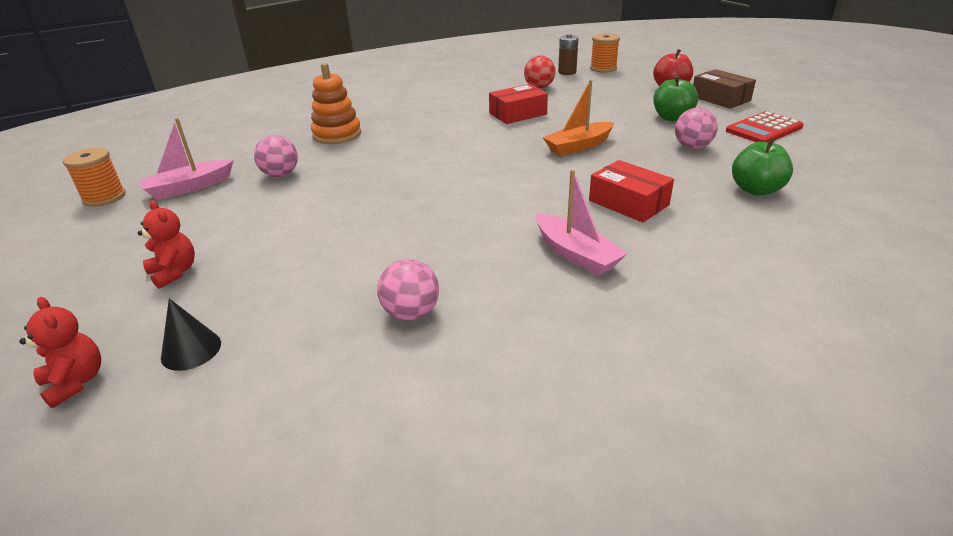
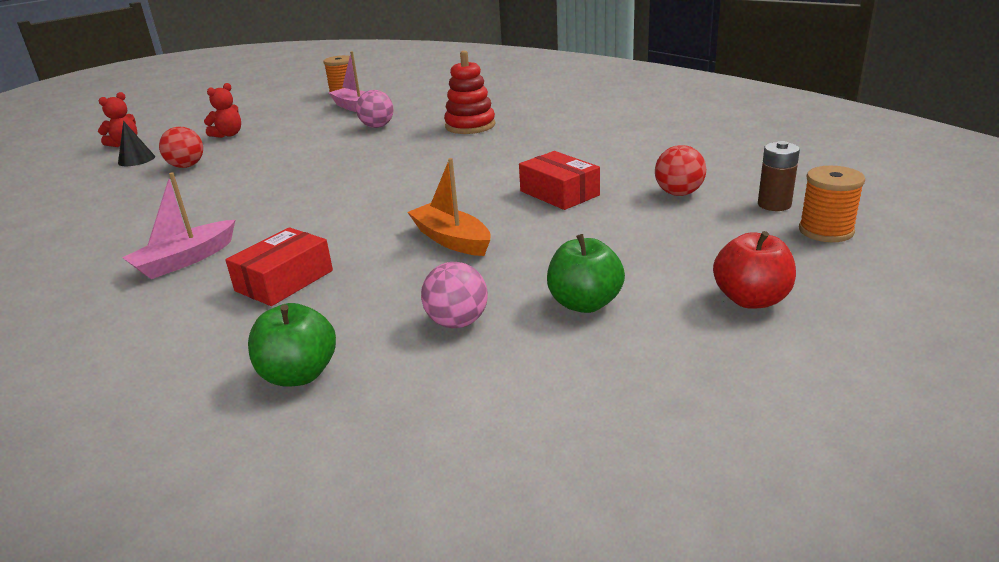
camera: 80 degrees right, 5 degrees down
(280, 292) = (187, 166): none -> red ball
(337, 135) = (470, 126): orange stacking toy -> red stacking toy
(411, 313) = (135, 208): pink ball -> none
(720, 98) = (719, 355): brown box -> none
(764, 129) = (554, 400): red calculator -> none

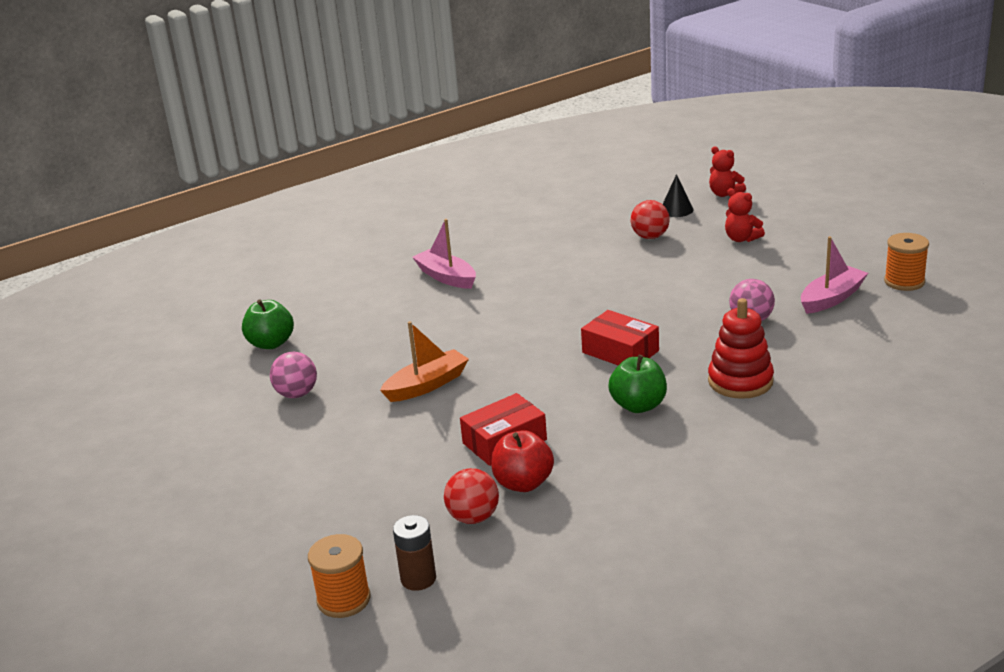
camera: 95 degrees right, 0 degrees up
(284, 281) = (393, 321): red box -> red box (620, 352)
(585, 303) = (291, 447): green apple -> green apple (638, 406)
(751, 299) = (252, 527): red apple -> red apple (523, 483)

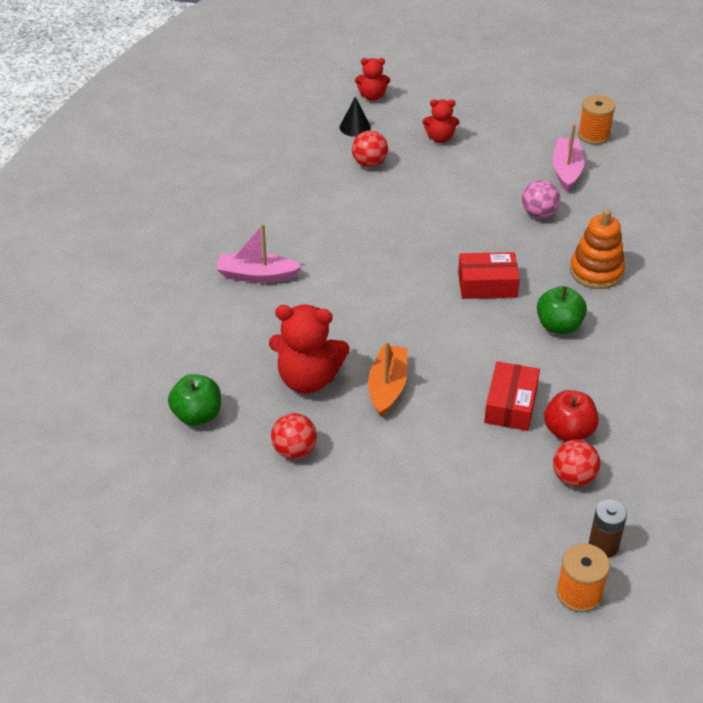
camera: 45 degrees left, 15 degrees up
(297, 394) = (294, 451): pink ball -> red ball
(378, 355) = (308, 379): none -> red teddy bear
(740, 381) = (596, 271): red stacking toy -> orange stacking toy

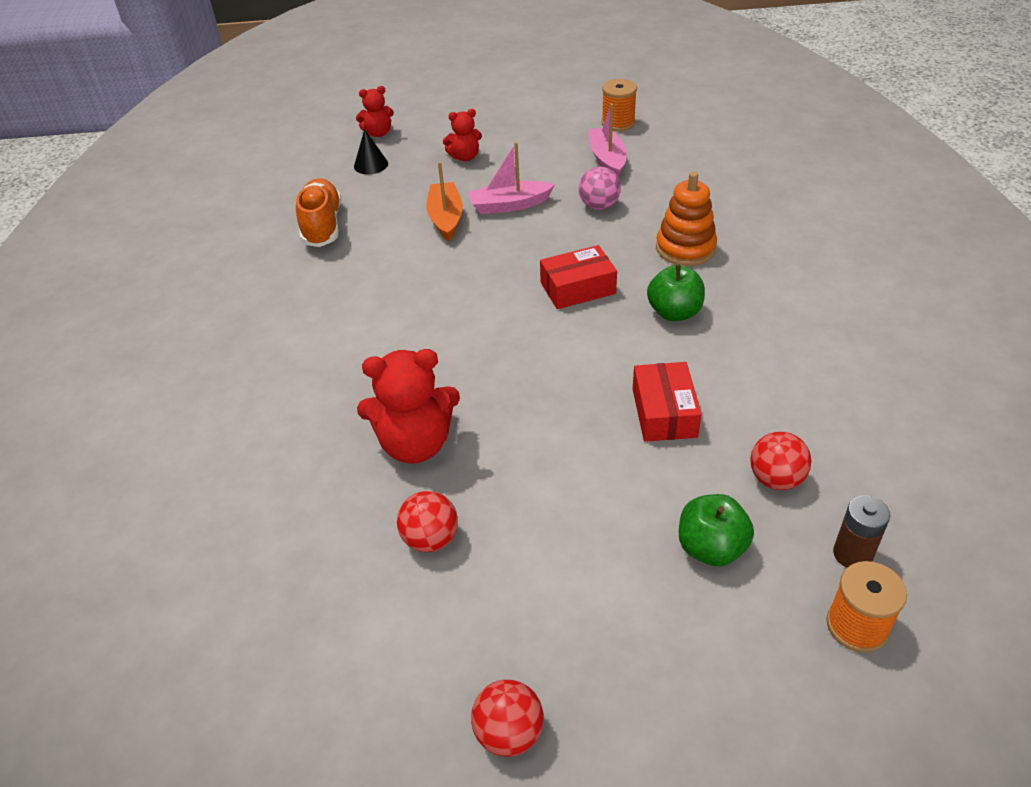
camera: 15 degrees left, 0 degrees up
(197, 415) = (290, 527): green apple -> green apple (711, 548)
(257, 275) = (313, 339): pink boat -> pink boat (509, 205)
(295, 176) = (322, 226): none -> orange shoe
(369, 163) = (400, 196): red ball -> red ball (509, 733)
(387, 387) = (514, 429): orange boat -> orange boat (446, 218)
(568, 431) = (743, 426): red apple -> none

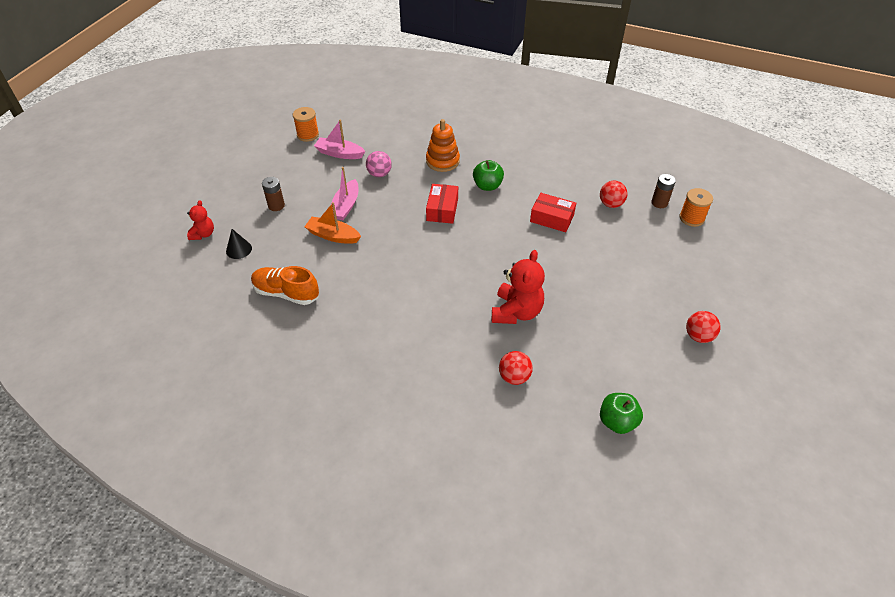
camera: 65 degrees left, 5 degrees up
(430, 539) = (583, 327): red ball -> red ball (514, 377)
(465, 157) = (276, 206): red teddy bear -> brown battery
(711, 548) = (636, 239): green apple -> green apple (617, 421)

